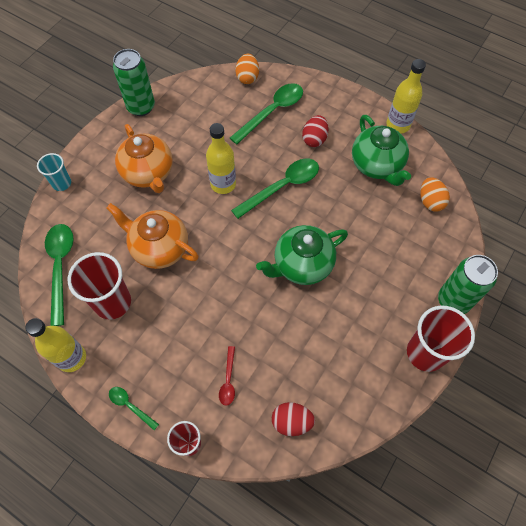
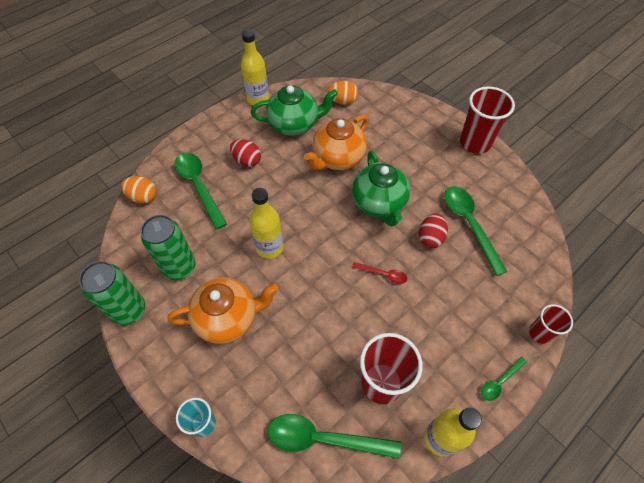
camera: 75 degrees left, 5 degrees down
(159, 248) = (328, 323): orange teapot -> orange teapot (337, 158)
(228, 380) = (482, 287): red spoon -> red spoon (383, 274)
(282, 187) = (291, 199): green spoon -> green spoon (469, 224)
(291, 422) = (524, 246): red egg -> red egg (430, 238)
(453, 301) = (434, 114): green can -> green can (179, 267)

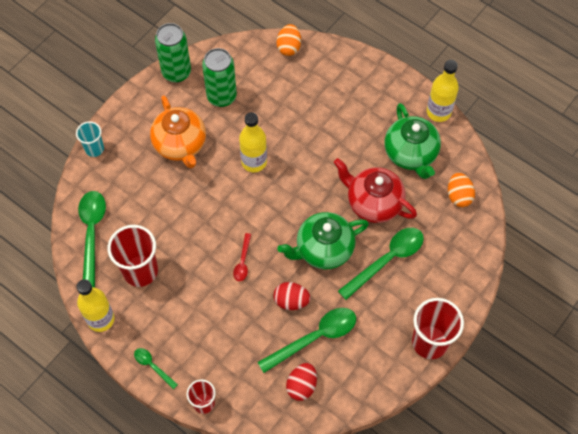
camera: 80 degrees right, 5 degrees up
(199, 186) = (310, 88): green spoon -> green spoon (387, 260)
(247, 161) = (351, 121): red egg -> red egg (301, 386)
(337, 158) = (373, 203): orange teapot -> red teapot

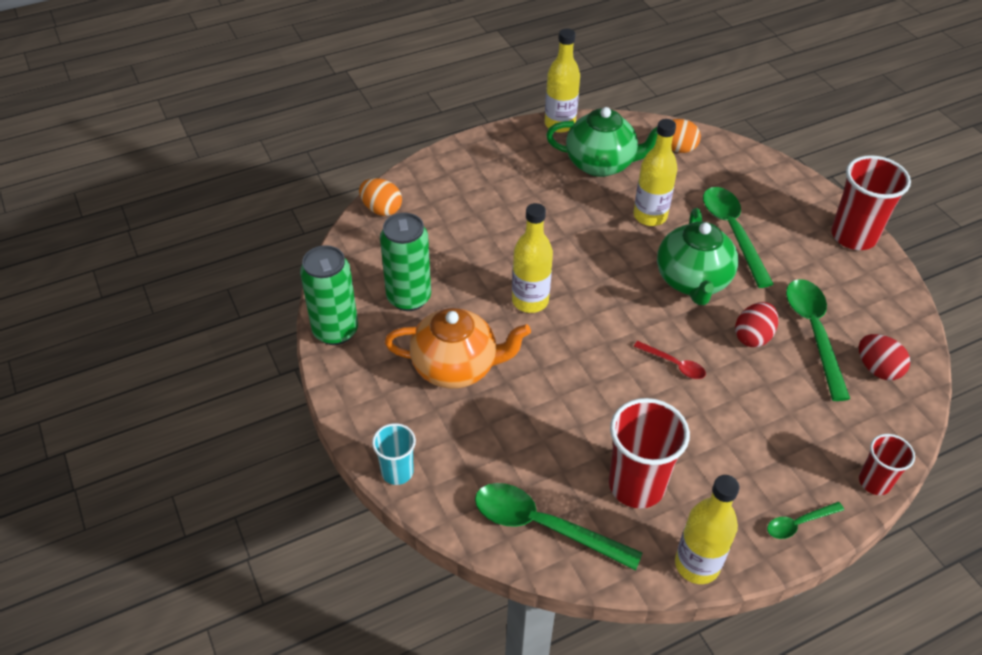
camera: 65 degrees left, 15 degrees down
(373, 203) = (650, 216): red teapot -> yellow bottle

